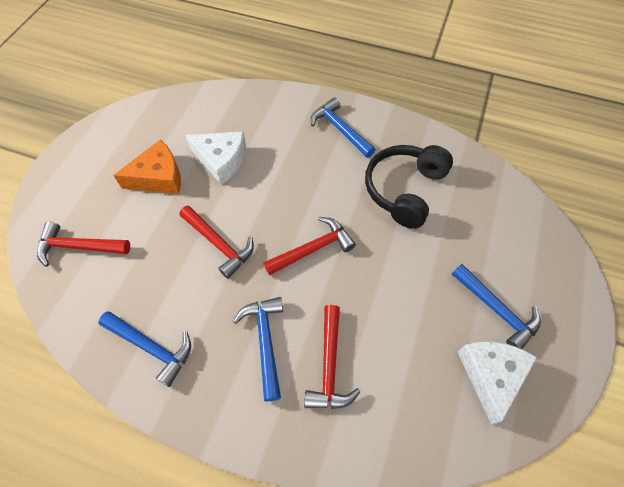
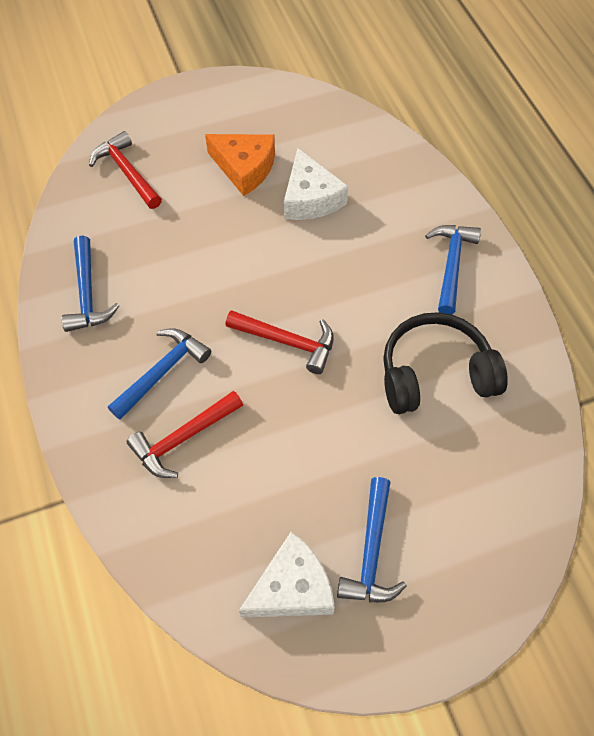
camera: 50 degrees right, 0 degrees up
(219, 244) = (222, 266): red hammer -> none

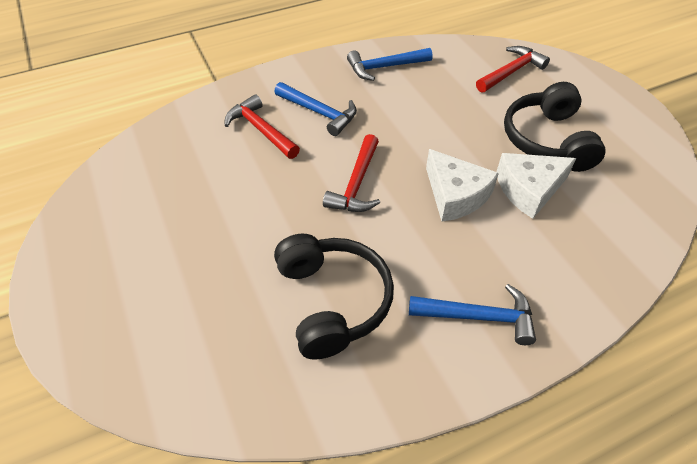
camera: 85 degrees right, 10 degrees down
(244, 168) = (547, 140): orange cheese -> black headphones
(292, 588) = (128, 202): white cheese -> white cheese (455, 195)
(371, 552) = (149, 253): blue hammer -> none

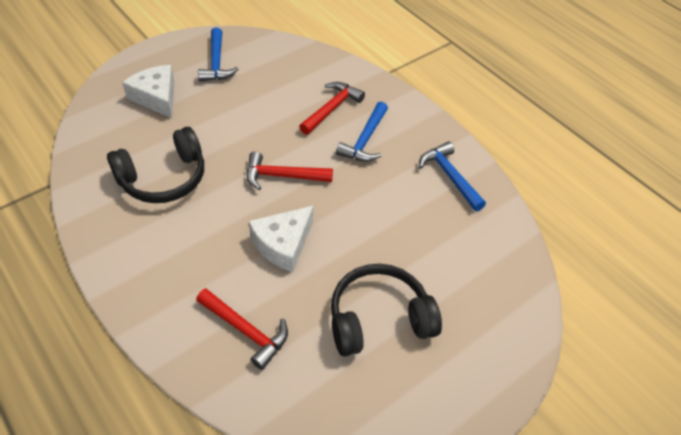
camera: 75 degrees right, 0 degrees up
(479, 317) = (155, 266): blue hammer -> blue hammer (216, 63)
(511, 72) = (488, 285): red hammer -> red hammer (246, 331)
(529, 189) = (302, 301): white cheese -> white cheese (156, 97)

